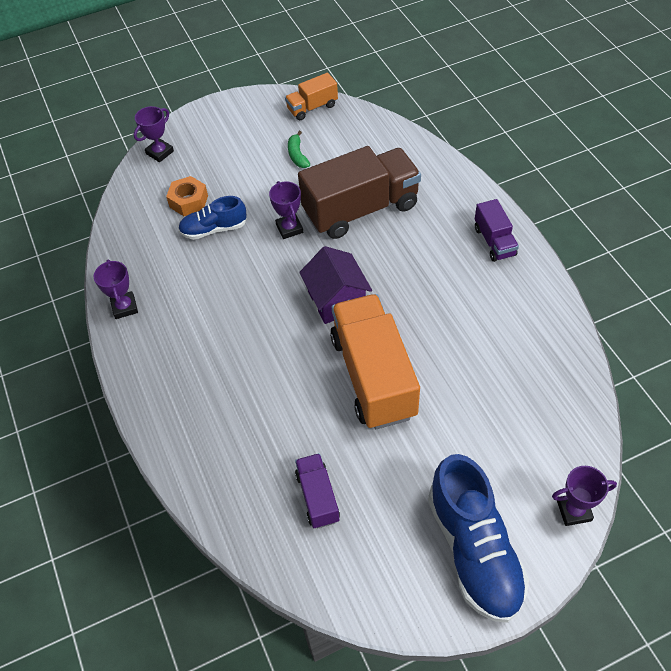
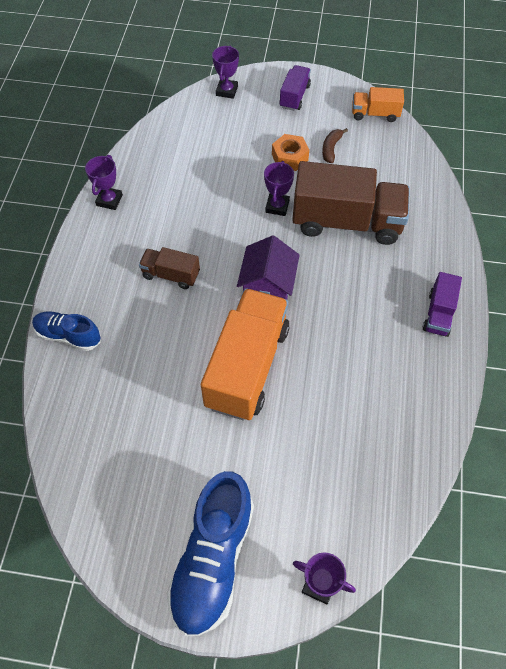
camera: 30 degrees right, 5 degrees up
(160, 152) = (227, 91): purple trophy -> purple trophy turned 60 degrees counterclockwise
(188, 201) = (218, 142): orange nut -> orange nut (290, 157)
(214, 229) = (219, 175): blue shoe -> blue shoe (68, 335)
(240, 339) = (171, 275): none -> brown truck
(297, 155) = (331, 148): green banana -> brown banana
(318, 497) = (130, 435): purple truck -> purple truck (294, 96)

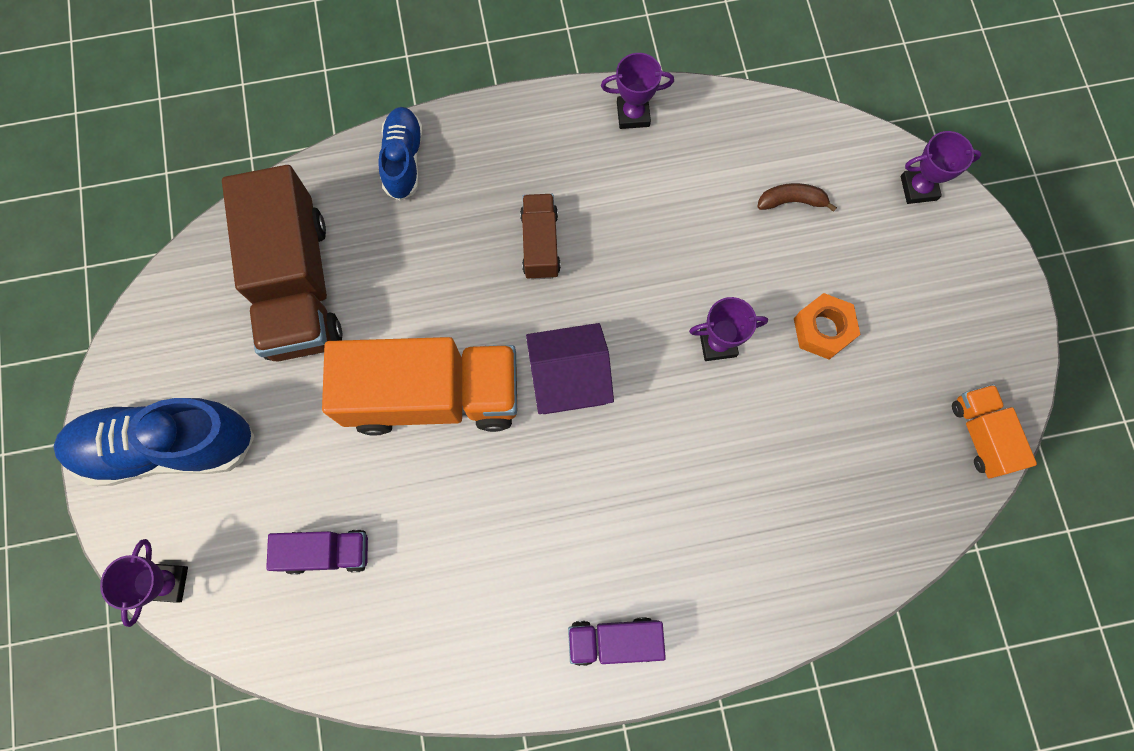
camera: 70 degrees right, 15 degrees up
(294, 96) = (957, 294): purple truck -> purple truck (326, 552)
(331, 148) = (870, 387): brown banana -> brown banana (791, 201)
(346, 222) = (730, 455): brown truck -> brown truck (297, 285)

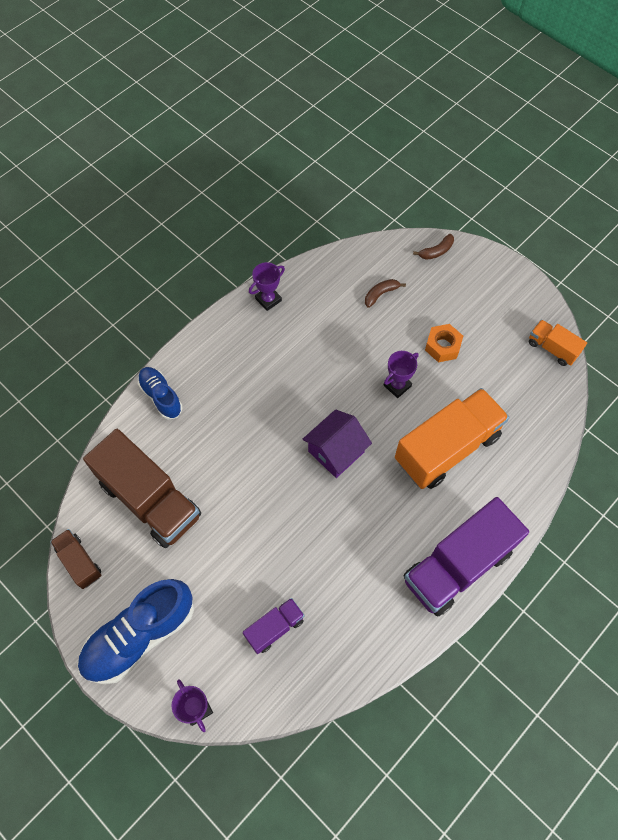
camera: 35 degrees left, 10 degrees down
(433, 396) = (270, 507): orange truck -> orange truck (447, 448)
(540, 244) = (269, 394): brown truck -> brown truck (79, 562)
(614, 640) = (457, 565): purple truck -> purple truck, size x2.04
(918, 188) = (436, 251): purple trophy -> brown banana

